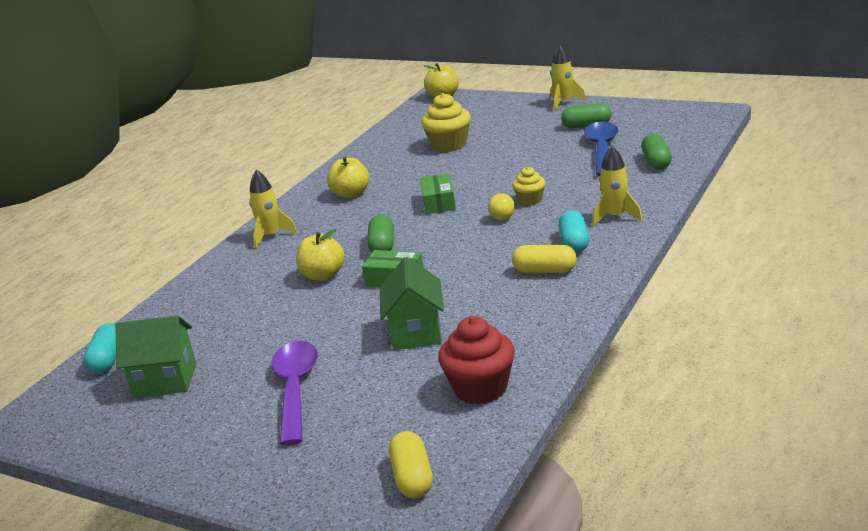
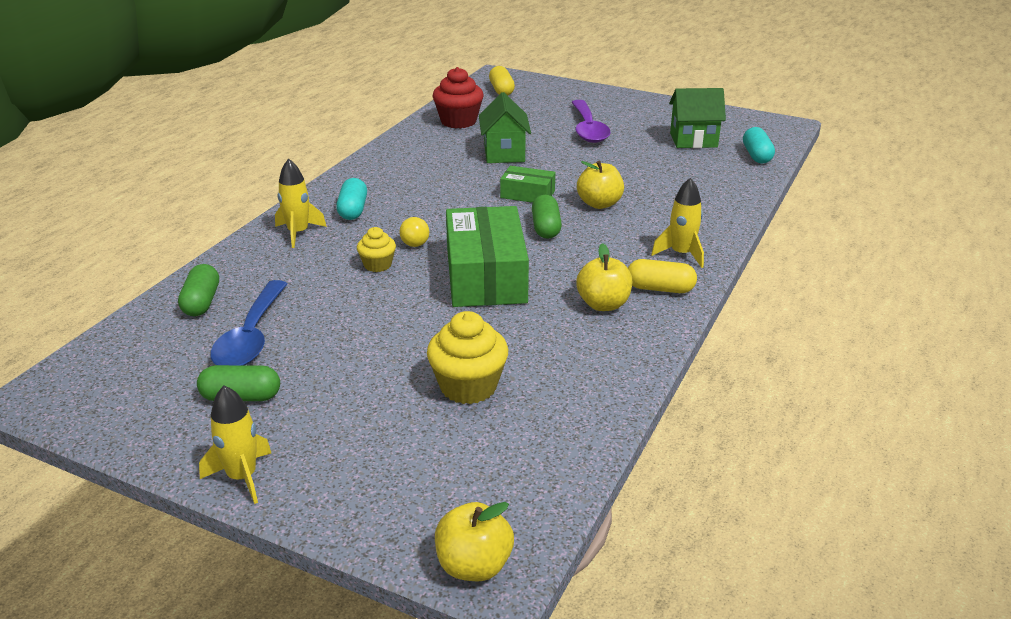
camera: 175 degrees right, 5 degrees up
(439, 202) = (485, 276): green box -> green box, size x1.98
(545, 271) = (390, 188): yellow capsule -> yellow capsule (660, 288)

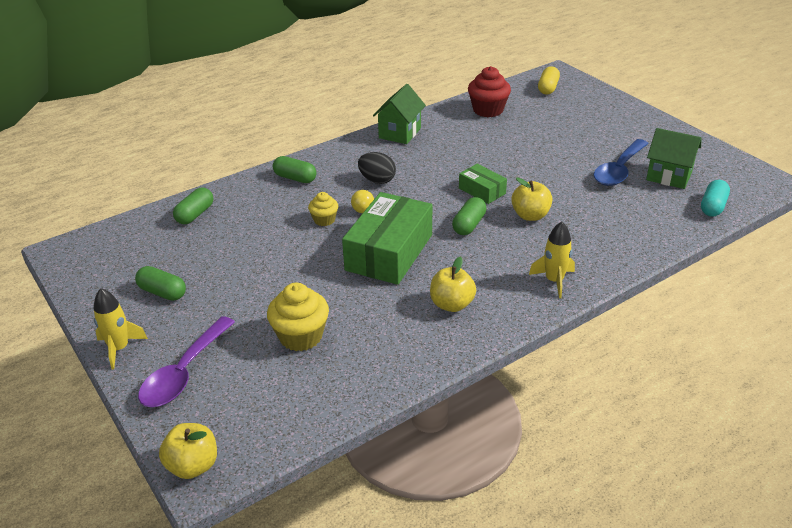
camera: 30 degrees right, 5 degrees up
(251, 337) = (202, 250): blue spoon -> blue spoon (619, 170)
(298, 233) = (295, 178): yellow rocket -> green capsule
(353, 210) = (346, 169): turquoise capsule -> none
(401, 212) = (377, 180): none -> black egg
(504, 154) = (497, 149): green house -> green house (399, 133)
(588, 129) = (586, 143): purple spoon -> purple spoon (184, 373)
(660, 288) = (508, 305): yellow capsule -> none

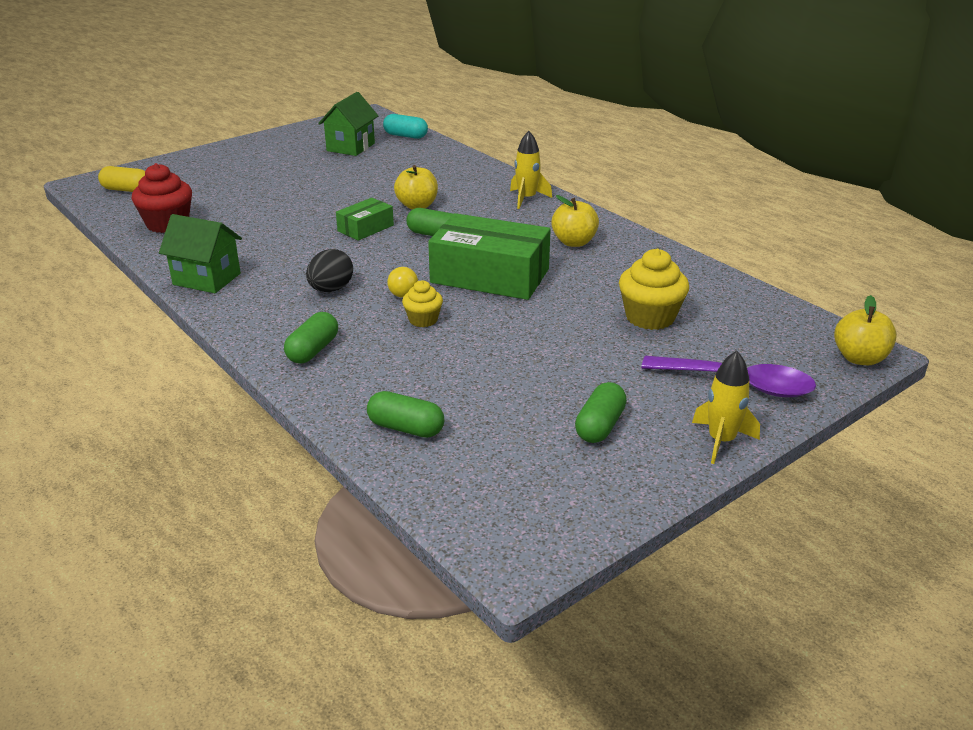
camera: 95 degrees left, 5 degrees down
(619, 170) = (335, 165): blue spoon -> none

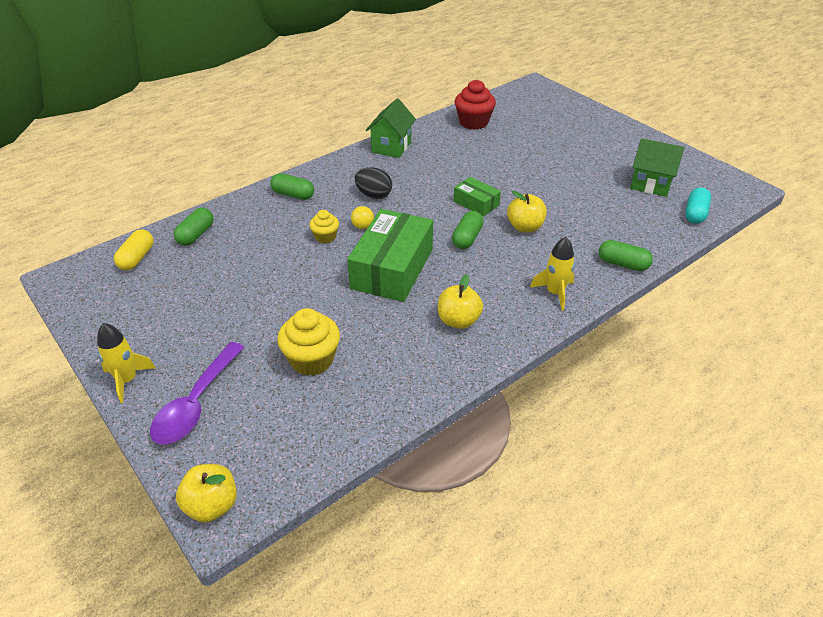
camera: 90 degrees right, 10 degrees up
(126, 190) = (528, 100): yellow capsule -> yellow capsule (137, 258)
(600, 426) = (168, 318): green capsule -> green capsule (622, 264)

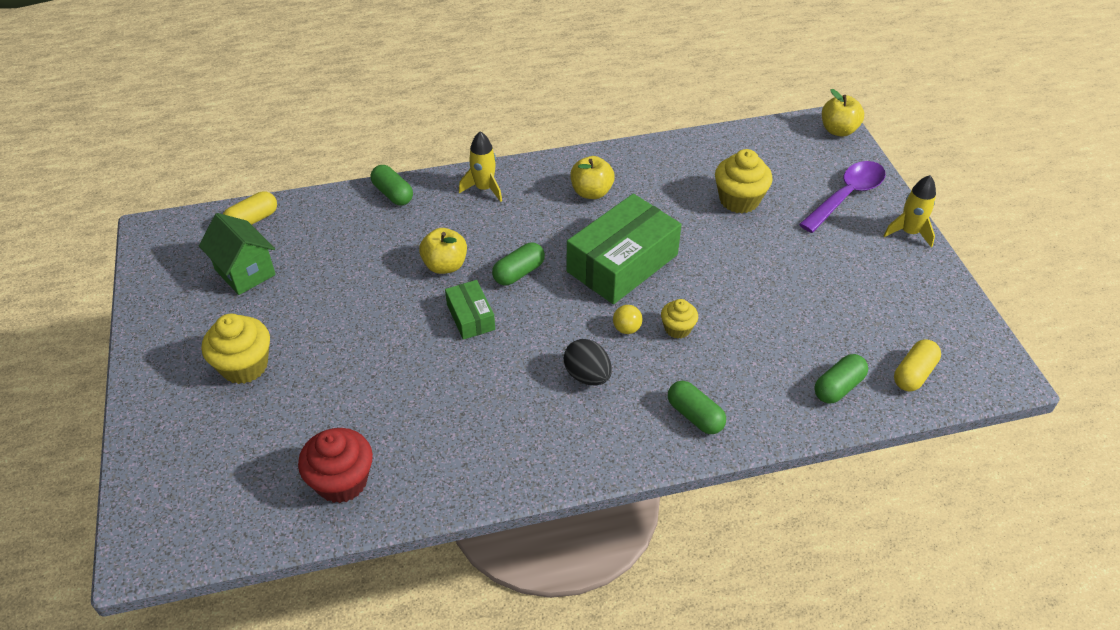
camera: 155 degrees left, 5 degrees up
(391, 147) = (508, 468): green house -> none
(582, 146) = (244, 366): none -> yellow cupcake
(695, 214) = (252, 220): turquoise capsule -> yellow capsule

